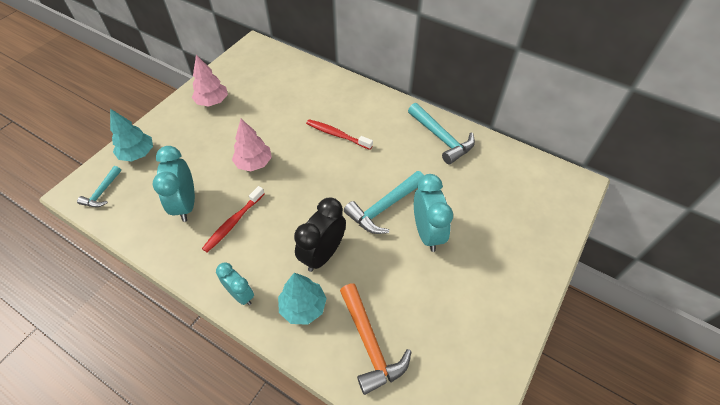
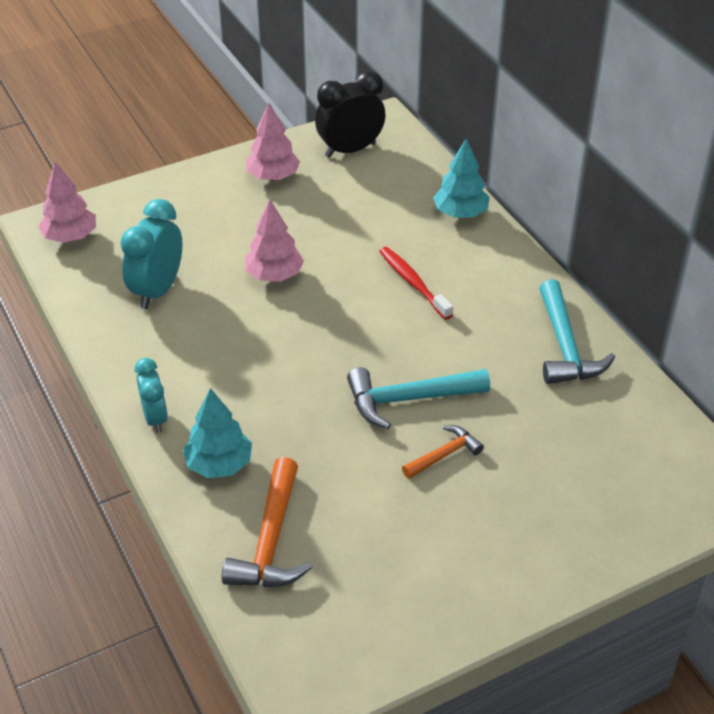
camera: 30 degrees right, 10 degrees down
(102, 192) = (70, 237): turquoise hammer -> pink tree
(137, 154) = (138, 207): turquoise tree -> turquoise tree (460, 213)
(233, 222) = (201, 335): red toothbrush -> none
(323, 254) = (286, 418): black clock -> black clock (350, 150)
(427, 233) = (444, 454): turquoise clock -> orange hammer

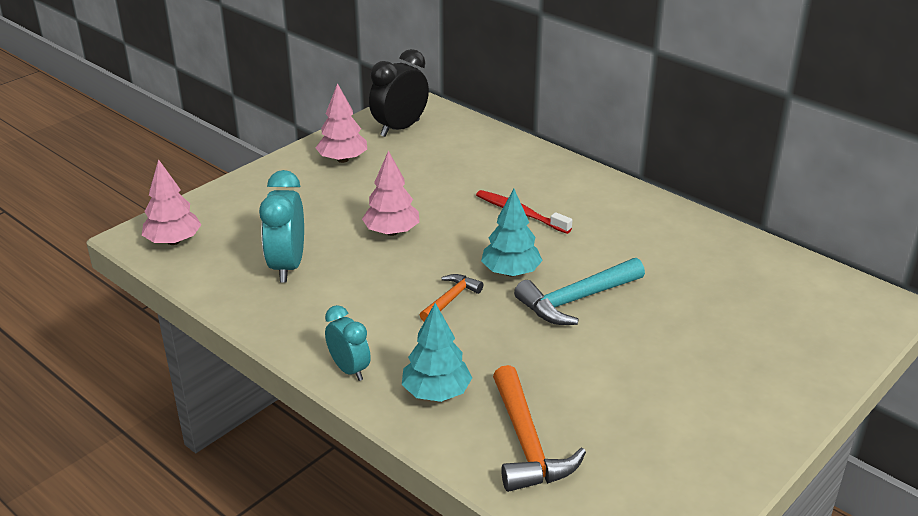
camera: 20 degrees left, 10 degrees down
(444, 454) = (636, 334): orange hammer -> orange hammer (451, 299)
(460, 213) = (526, 156): turquoise tree -> turquoise tree (510, 272)
(565, 347) = (680, 232): turquoise hammer -> none

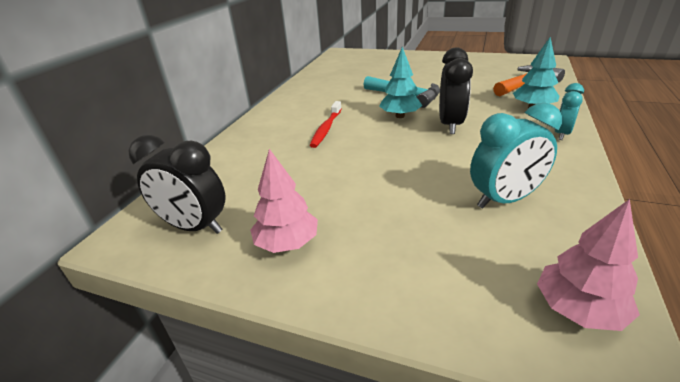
camera: 110 degrees left, 0 degrees up
(392, 232) = (398, 168): pink tree -> none
(451, 299) = (450, 125): orange hammer -> black clock

